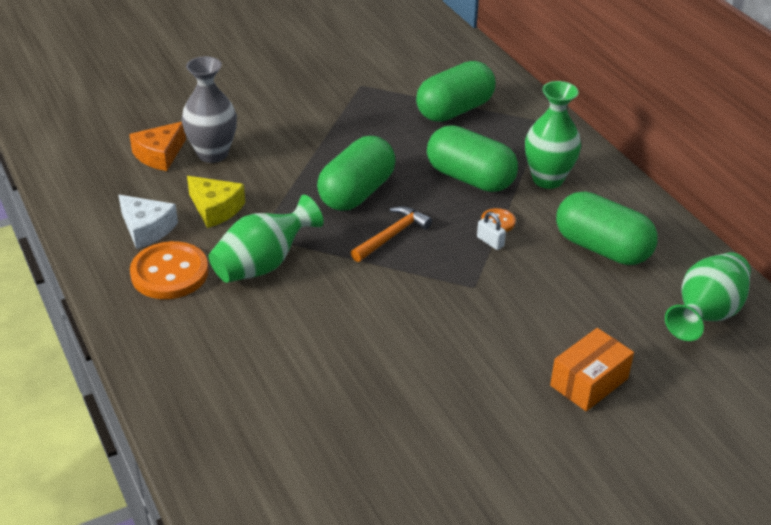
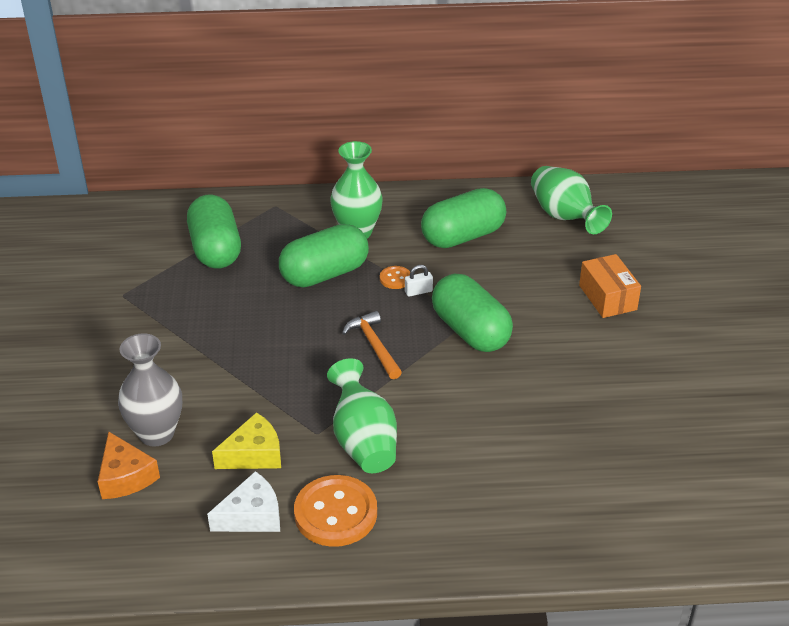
camera: 65 degrees left, 0 degrees up
(356, 193) = (296, 349): green capsule -> green capsule (470, 331)

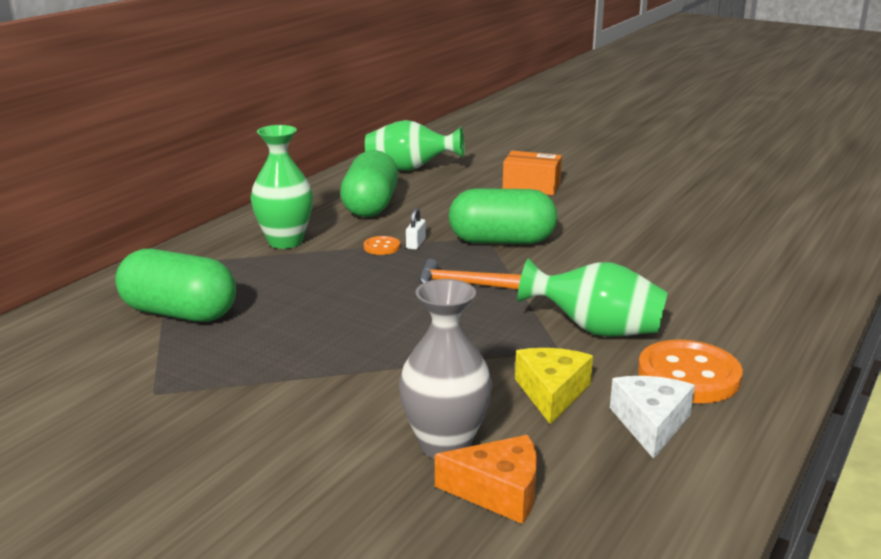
camera: 55 degrees left, 15 degrees down
(324, 274) = (321, 273): green capsule -> none

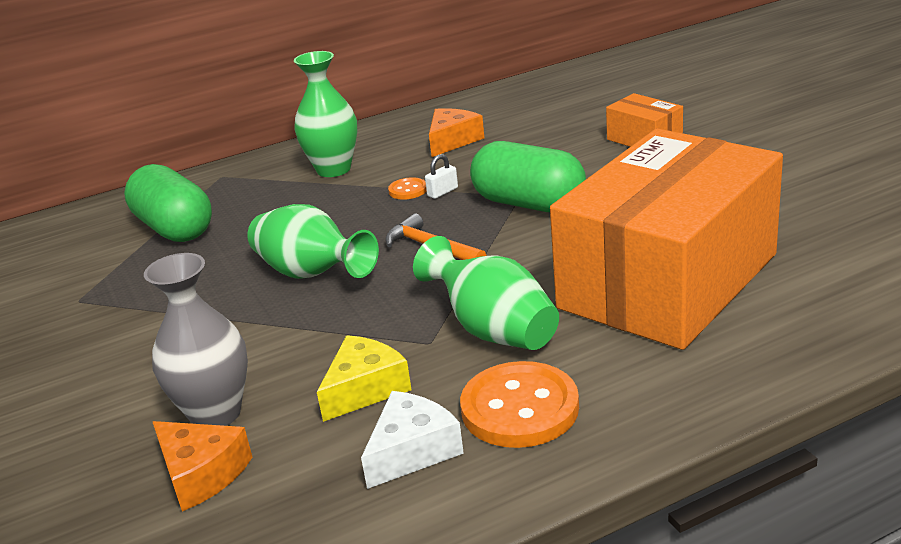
camera: 35 degrees right, 5 degrees up
(370, 206) = (452, 141): green capsule -> orange cheese
(410, 169) = (542, 100): green vase -> green vase (311, 274)
(676, 273) = (668, 281): none -> orange box

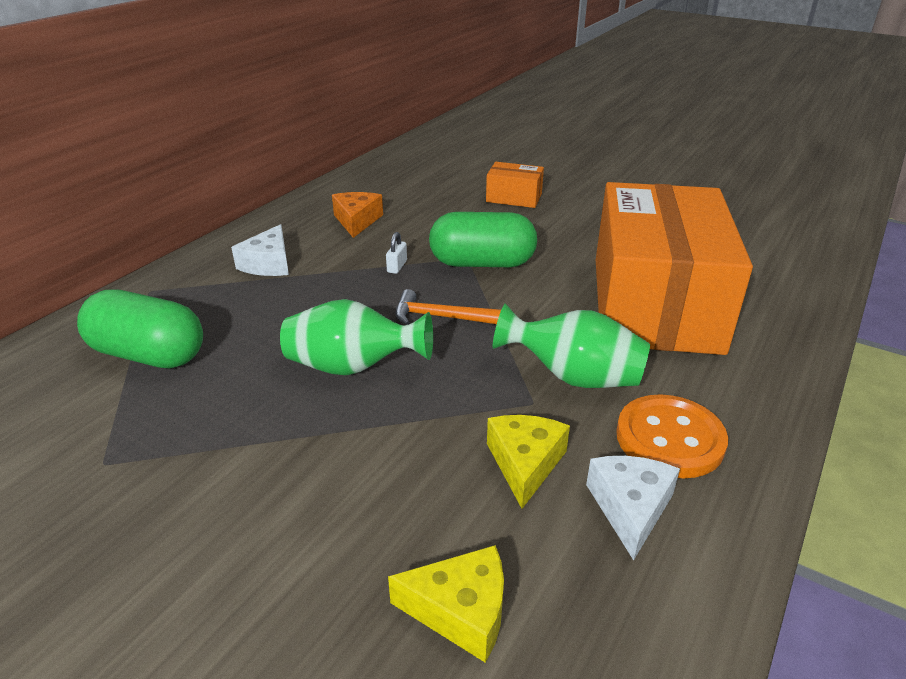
camera: 35 degrees left, 5 degrees up
(201, 474) = (461, 611): orange cheese -> yellow cheese
(216, 414) = (406, 539): grey vase -> none
(333, 169) = (268, 264): green vase -> white cheese
(408, 190) = (363, 270): orange button -> none

